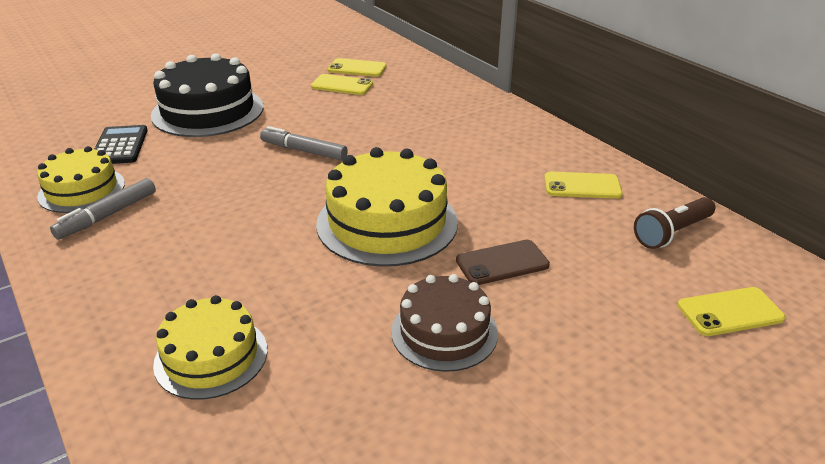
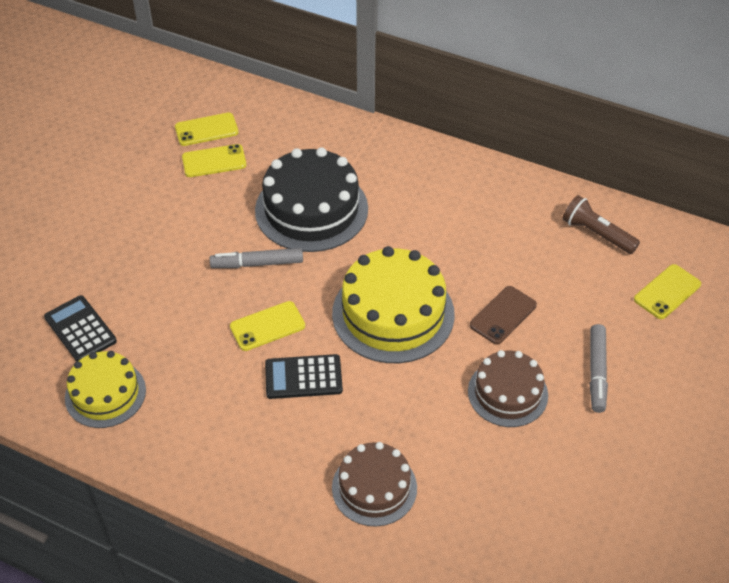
camera: 30 degrees left, 15 degrees up
(107, 215) = (161, 409): grey marker -> grey marker (597, 372)
(208, 111) = (117, 249): black cake -> black cake (311, 209)
(211, 356) = (374, 487): yellow cake -> brown cake
(250, 238) = (303, 377): none -> black calculator
(582, 186) = (508, 210): yellow phone -> yellow phone (267, 326)
(672, 233) = (596, 234): brown flashlight -> brown flashlight turned 105 degrees clockwise

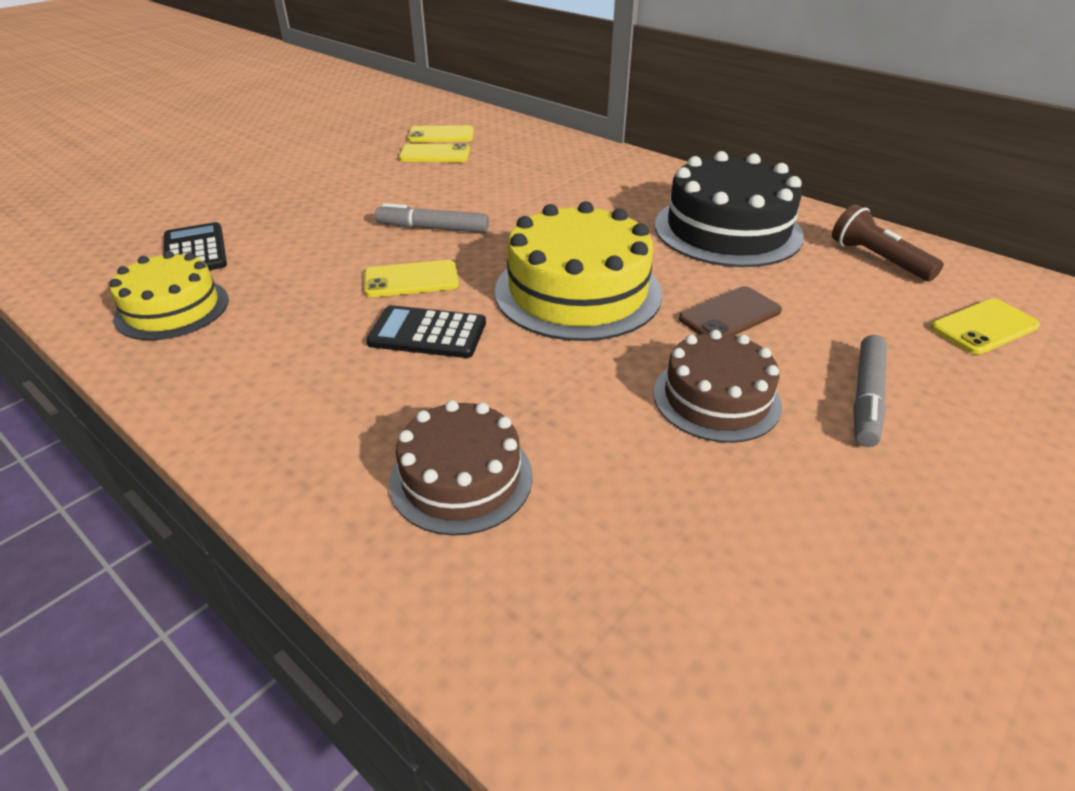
camera: 15 degrees right, 10 degrees down
(311, 209) = (519, 197): black cake -> black cake (727, 230)

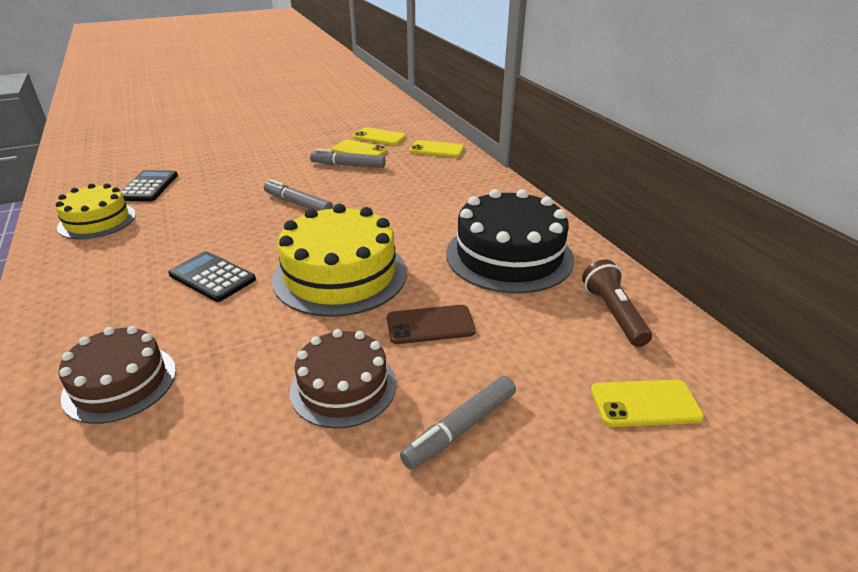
camera: 25 degrees right, 5 degrees down
(411, 280) = (244, 237): yellow phone -> yellow phone (437, 149)
(441, 173) = (348, 165): none -> grey marker

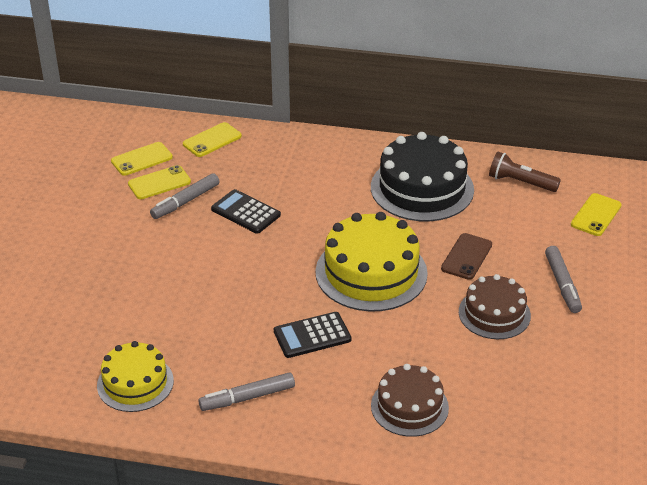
camera: 55 degrees left, 5 degrees up
(148, 187) = (89, 337): black calculator -> black calculator (245, 212)
(298, 204) = (233, 256): grey marker -> grey marker (247, 397)

